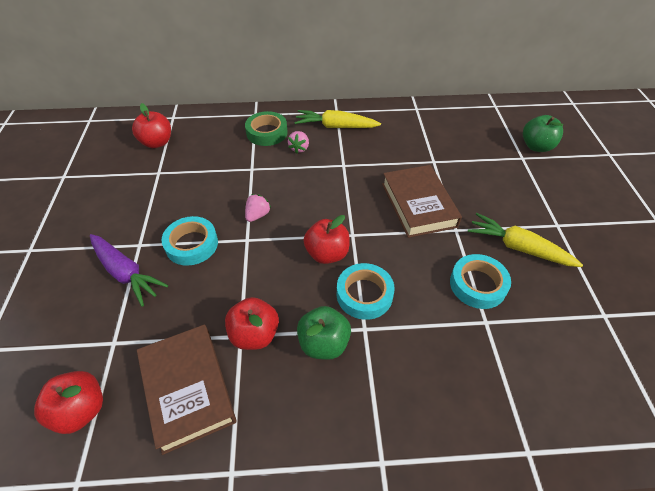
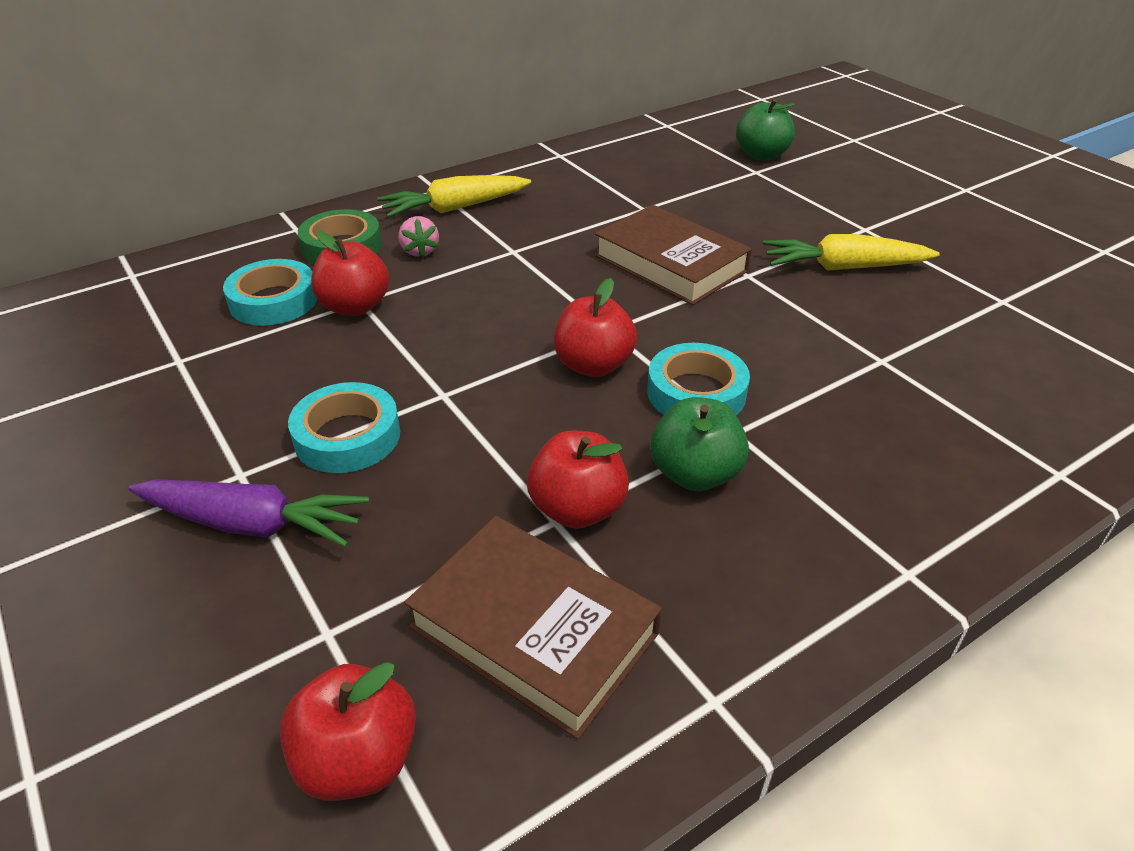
camera: 30 degrees left, 10 degrees down
(157, 143) = (133, 319): red apple -> red apple (355, 307)
(257, 215) = (431, 357): pink strawberry -> none
(477, 285) = (833, 324): turquoise tape -> turquoise tape (273, 301)

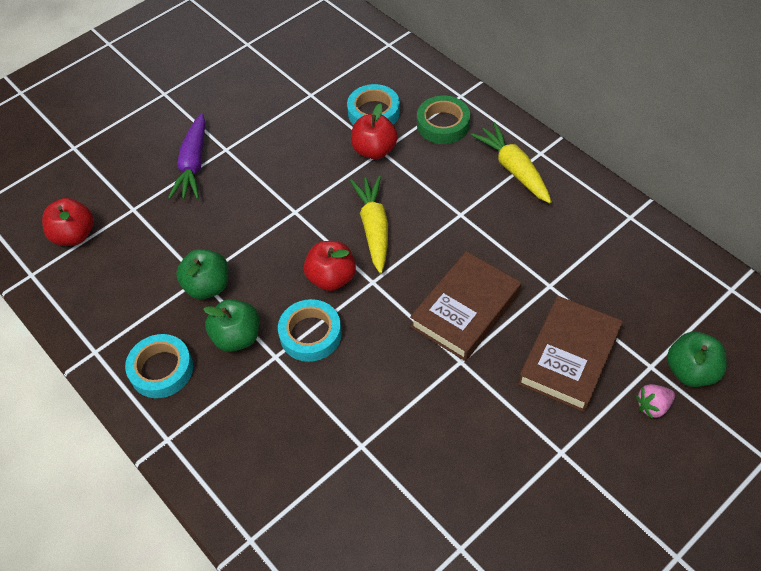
camera: 85 degrees right, 15 degrees up
(347, 436) = (256, 180): turquoise tape -> turquoise tape (161, 369)
(420, 251) = (447, 164): pink strawberry -> pink strawberry (653, 406)
(534, 630) = (133, 280): brown book -> brown book (569, 357)
(577, 509) = (208, 286): red apple -> green apple
(843, 267) = (487, 429): yellow carrot -> yellow carrot (374, 228)

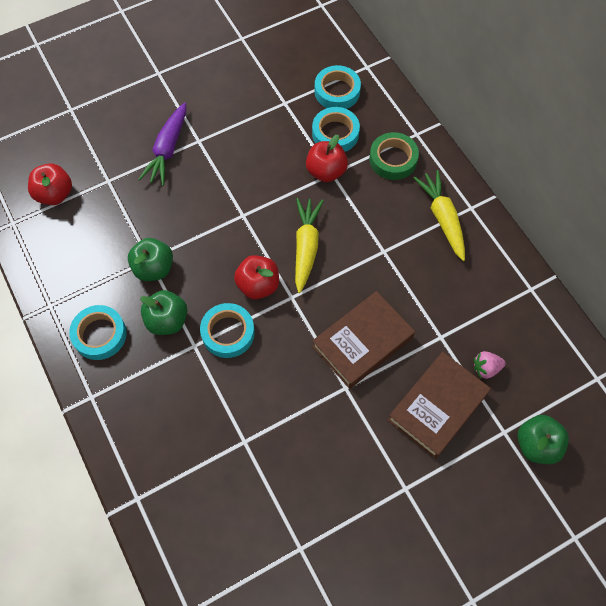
camera: 10 degrees right, 10 degrees up
(364, 73) = (337, 91): none -> turquoise tape
(653, 406) = (494, 468): pink strawberry -> pink strawberry (486, 368)

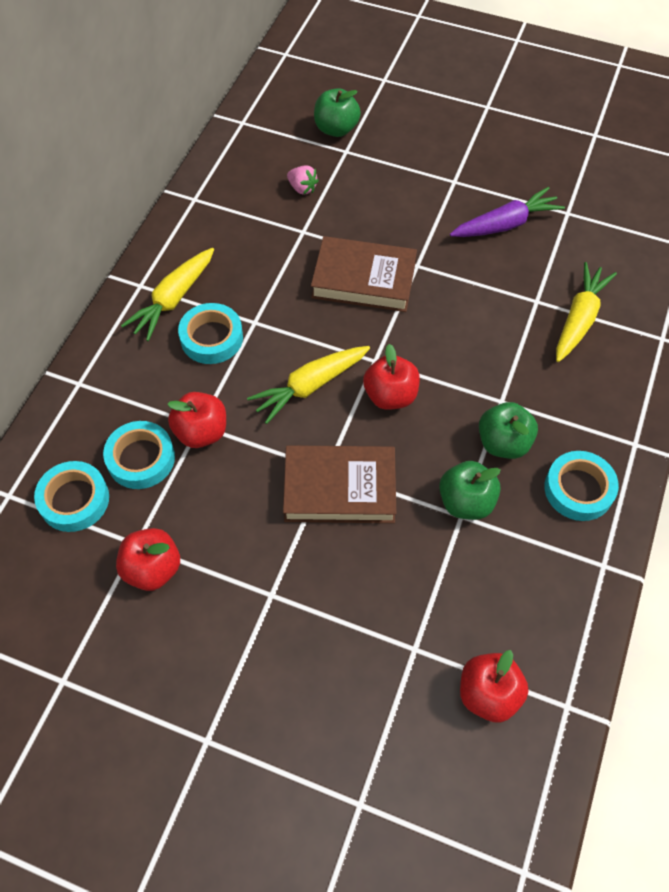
camera: 130 degrees left, 5 degrees down
(167, 149) = (313, 618): purple carrot -> purple carrot (505, 224)
(204, 456) = (579, 319): none -> yellow carrot
(228, 333) = (461, 384): turquoise tape -> turquoise tape (211, 338)
(263, 101) = (152, 569): none -> red apple
(393, 159) = (133, 383): green tape -> none
(437, 407) = (368, 199): brown book -> brown book (339, 488)

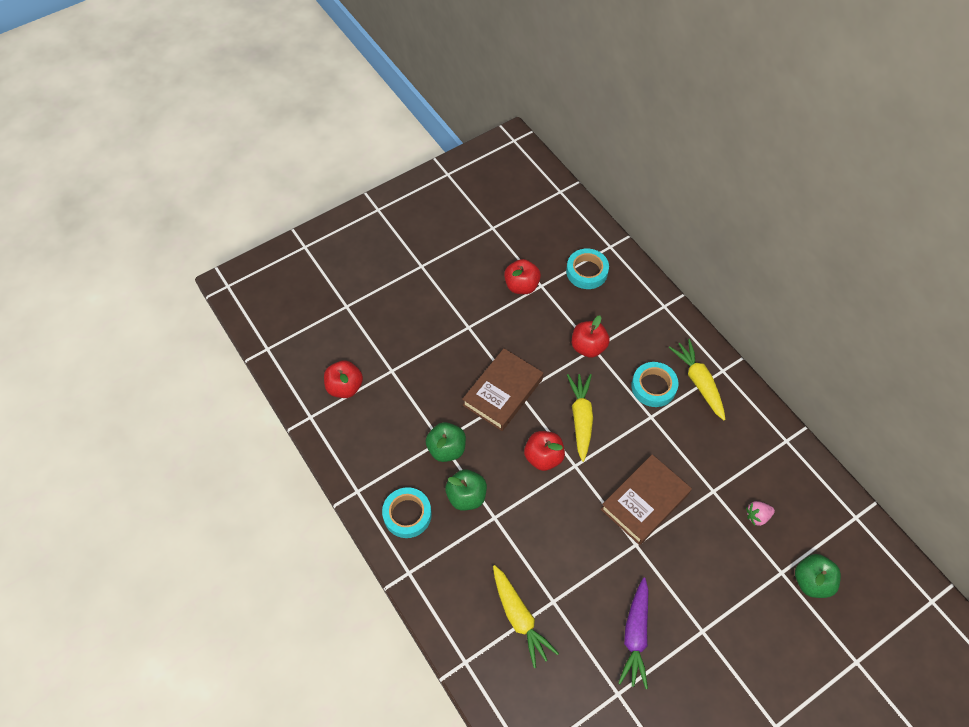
camera: 125 degrees right, 0 degrees up
(141, 459) = (591, 311): turquoise tape -> none

